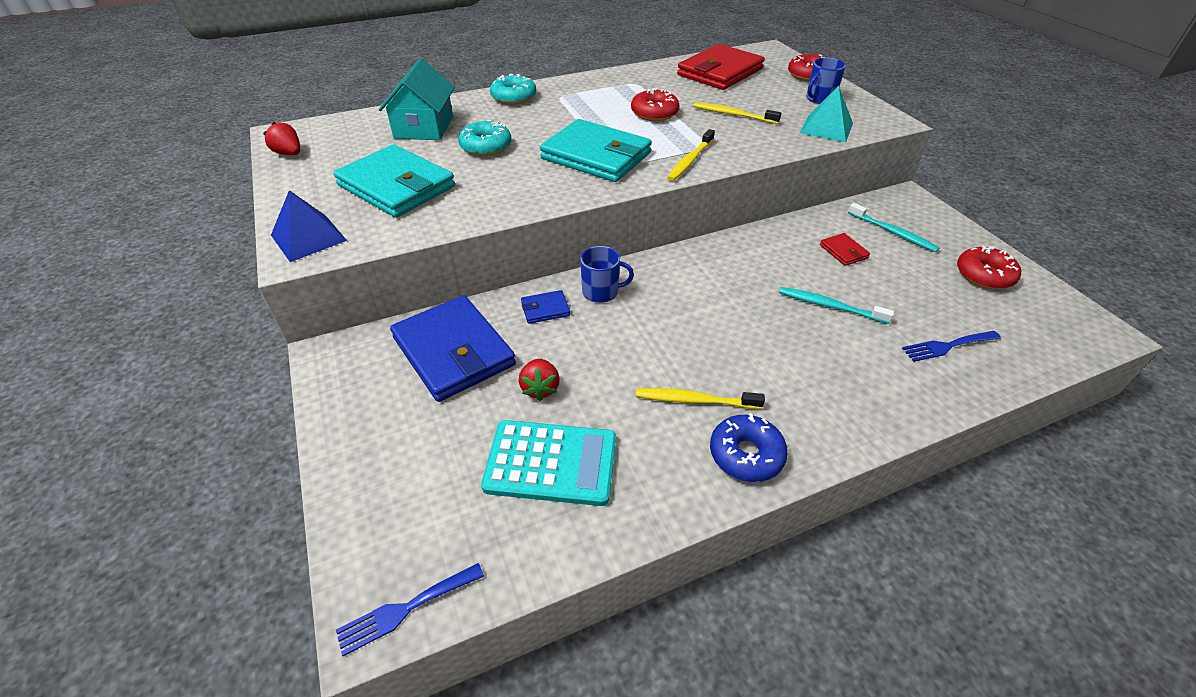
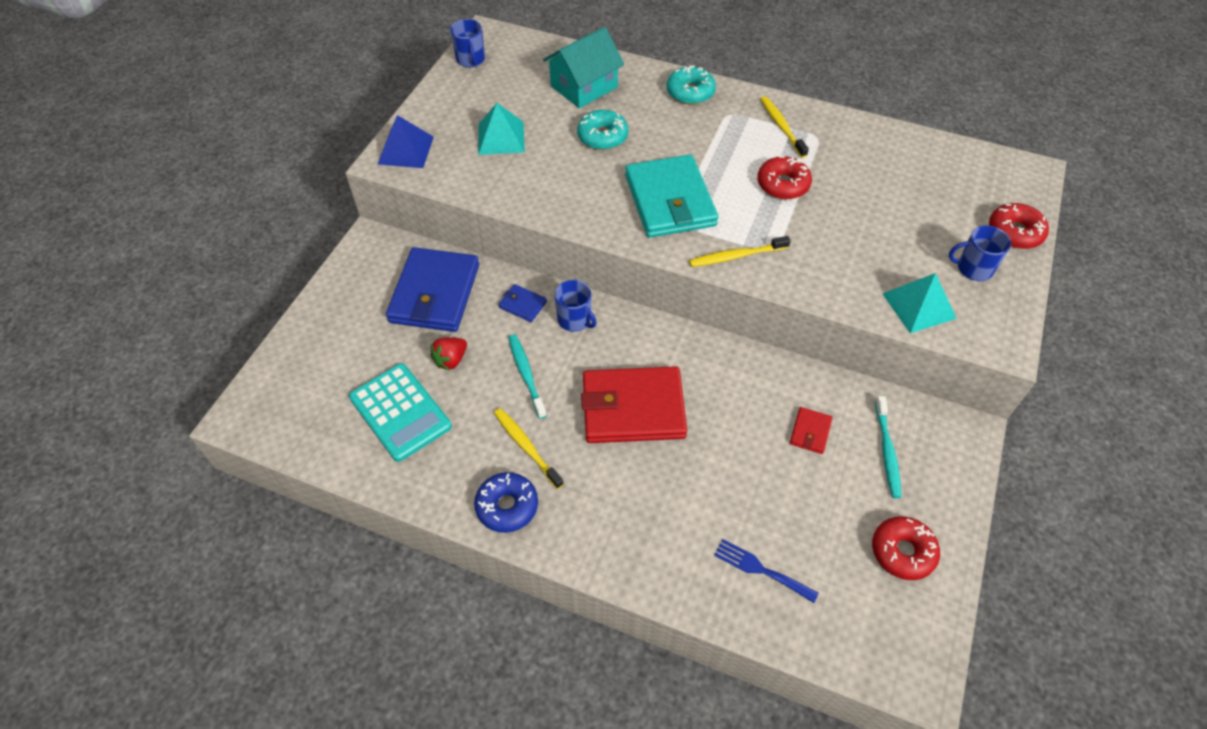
camera: 45 degrees right, 10 degrees up
(289, 153) = (471, 60): red strawberry -> blue mug
(396, 186) = (501, 138): turquoise wallet -> turquoise pyramid
(405, 609) = (255, 426): blue fork -> none
(720, 72) = (924, 171): red wallet -> red wallet (633, 408)
(733, 115) = (852, 232): yellow toothbrush -> yellow toothbrush (781, 126)
(830, 306) = (721, 464): turquoise toothbrush -> turquoise toothbrush (526, 375)

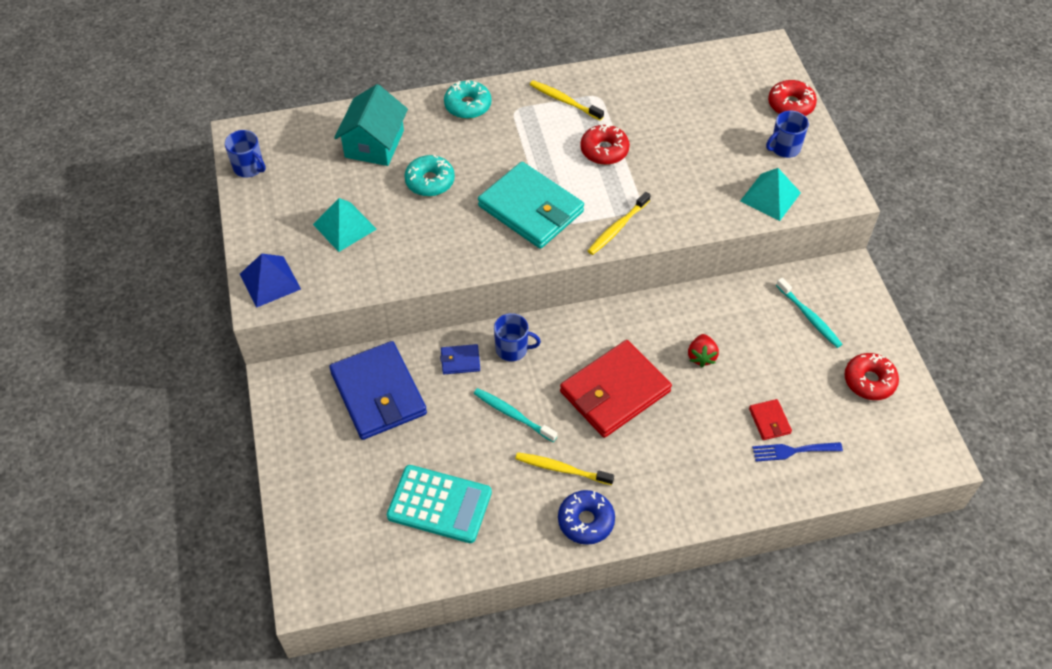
camera: 35 degrees left, 0 degrees up
(451, 360) = (442, 439): red strawberry -> red strawberry (701, 357)
(810, 432) = (750, 334): red wallet -> red wallet (769, 421)

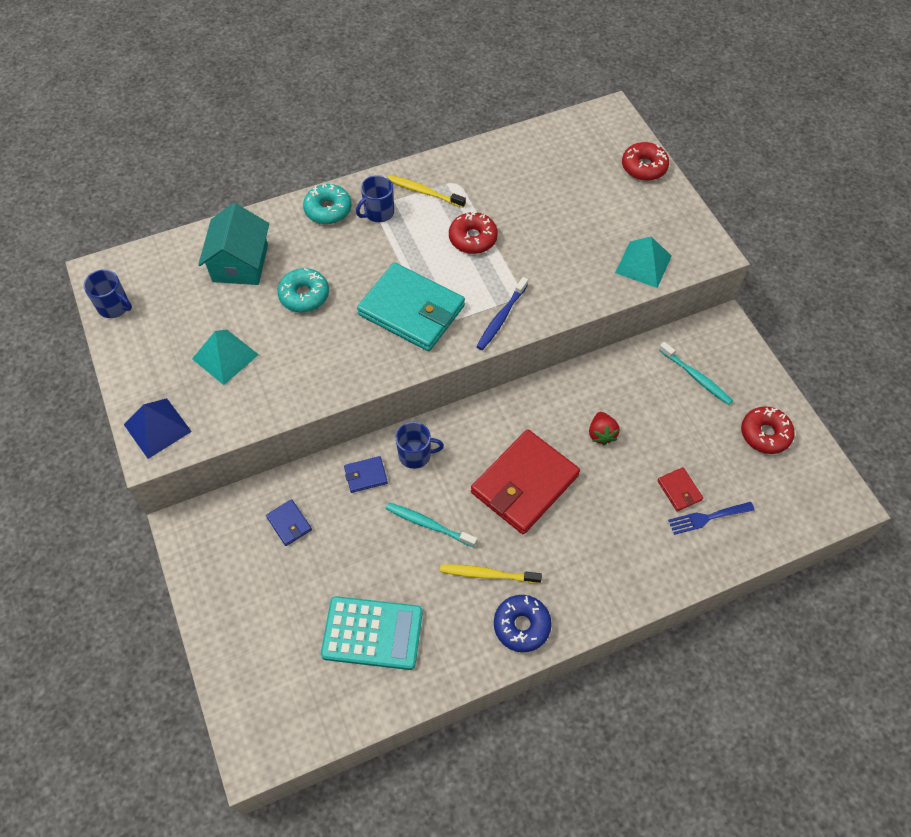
camera: 10 degrees left, 5 degrees up
(378, 393) = (289, 523): blue wallet -> blue wallet, size x0.43
(617, 228) = (501, 318): yellow toothbrush -> blue toothbrush
(784, 148) = (647, 212): blue mug -> blue mug (378, 212)

